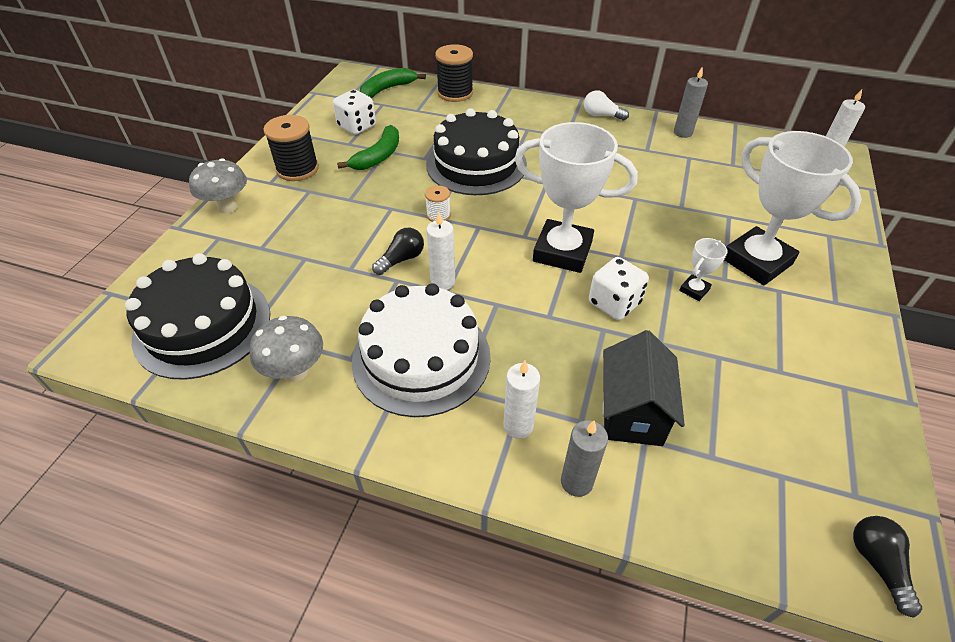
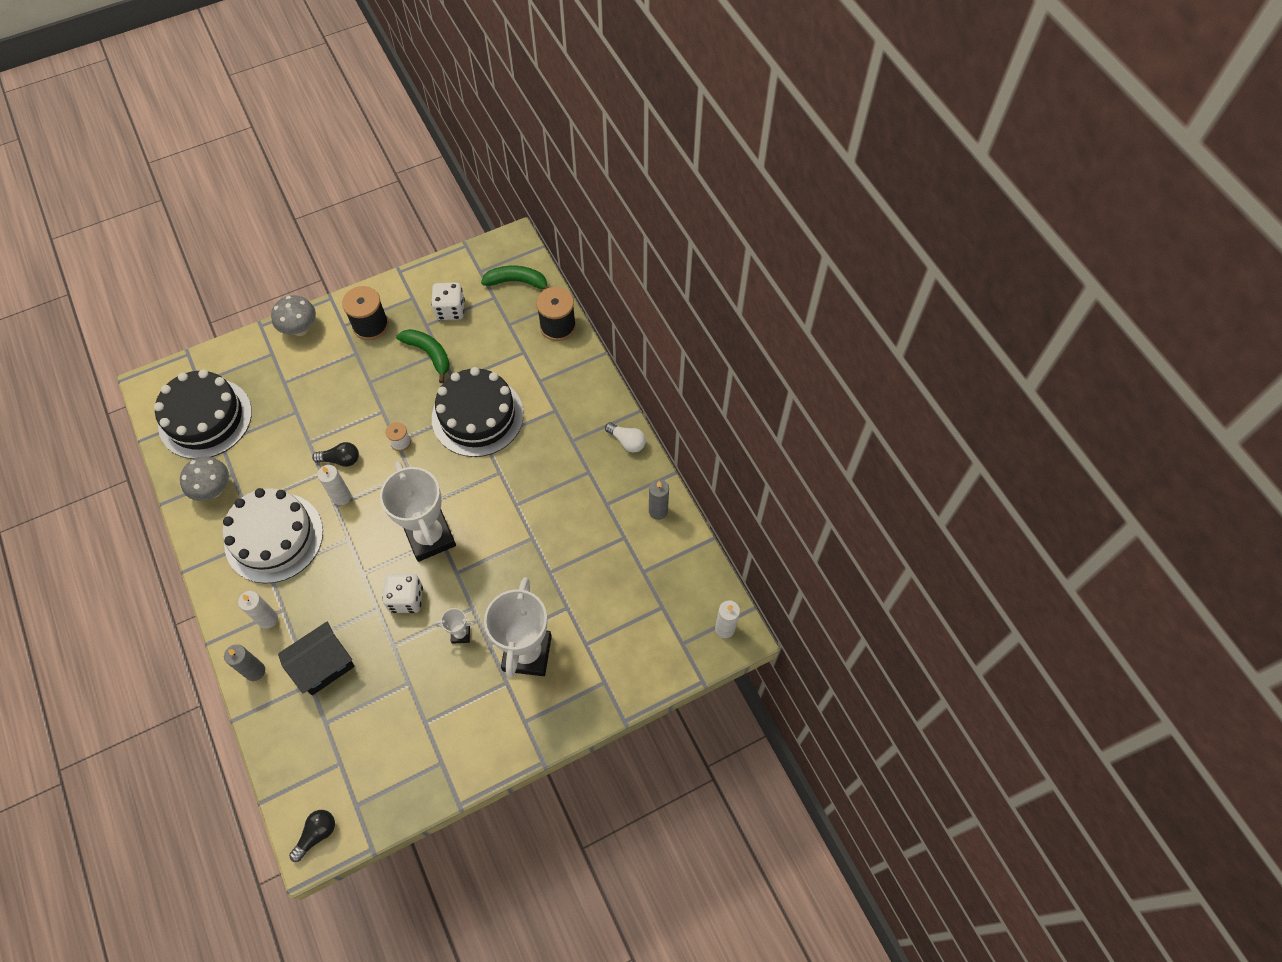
camera: 45 degrees right, 15 degrees up
(378, 156) = (429, 354): green banana -> green banana turned 120 degrees counterclockwise
(601, 115) = (627, 441): white light bulb -> white light bulb turned 150 degrees clockwise

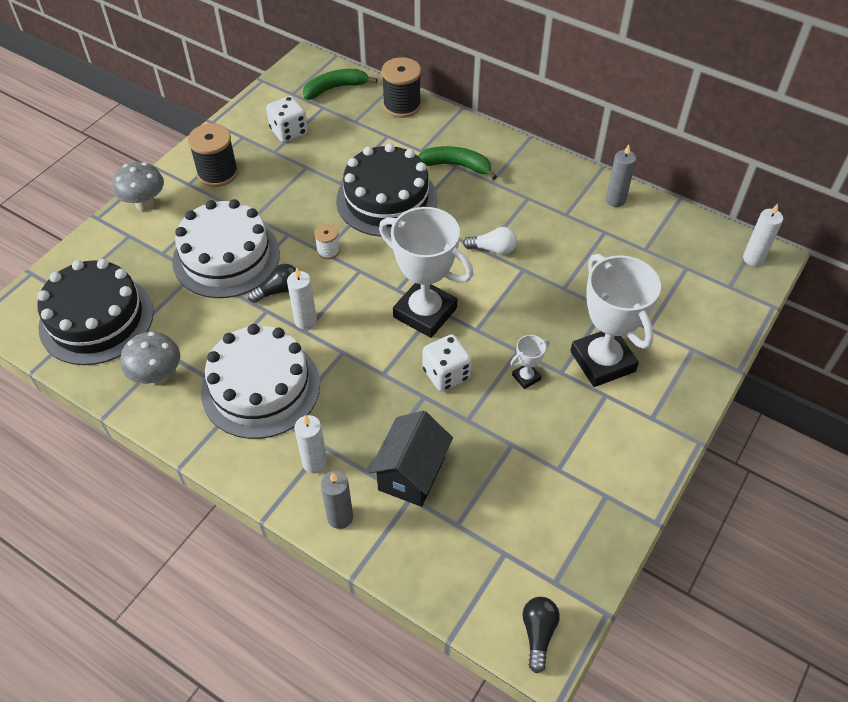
camera: 30 degrees left, 10 degrees down
(325, 409) = (226, 257): none -> white cake
(429, 354) = (297, 172): green banana -> green banana (456, 166)
(627, 441) = (541, 162): white light bulb -> white light bulb (493, 249)

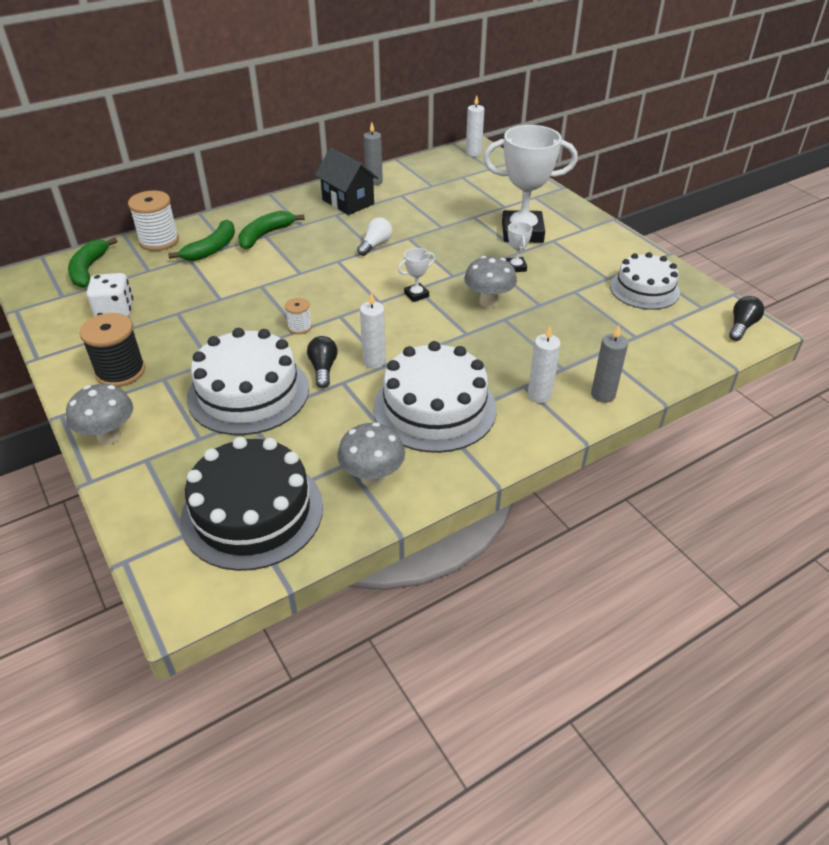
camera: 65 degrees left, 10 degrees down
(386, 199) = (268, 279): black cake -> none
(402, 105) = (159, 241): black spool -> white spool
(411, 142) = (212, 249): none -> green banana
(411, 474) = (577, 346): black house -> black house (348, 202)
(425, 313) = (416, 295): white trophy -> white trophy, size x0.43
(446, 374) = (488, 302): white dice -> grey mushroom
(538, 634) = (741, 326): black light bulb -> black light bulb turned 90 degrees clockwise
(557, 512) = (644, 289): none -> white cake

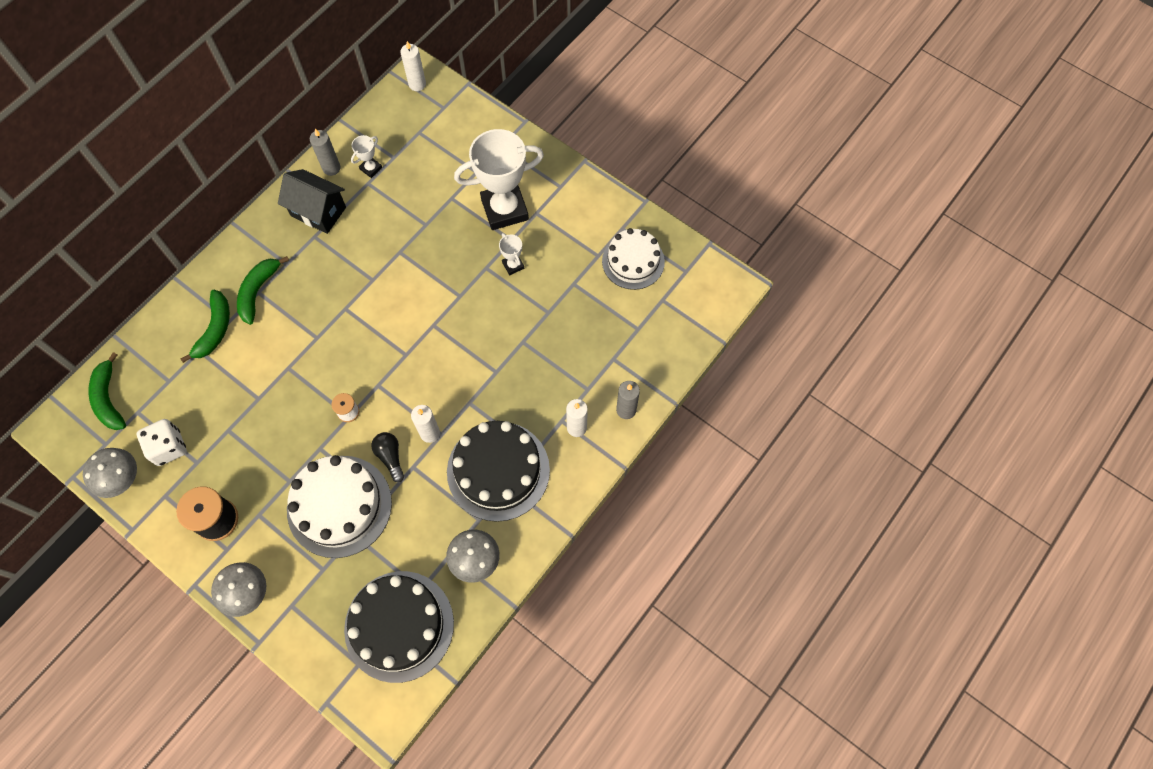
camera: 20 degrees left, 25 degrees up
(159, 241) = (155, 334): white spool -> none
(375, 245) = (372, 273): white light bulb -> none
(416, 295) = (436, 334): white trophy -> white trophy (371, 168)
(434, 408) = (498, 471): white cake -> black cake
(488, 302) = (502, 323): grey mushroom -> grey mushroom (122, 480)
(741, 326) = (721, 287): black light bulb -> none

